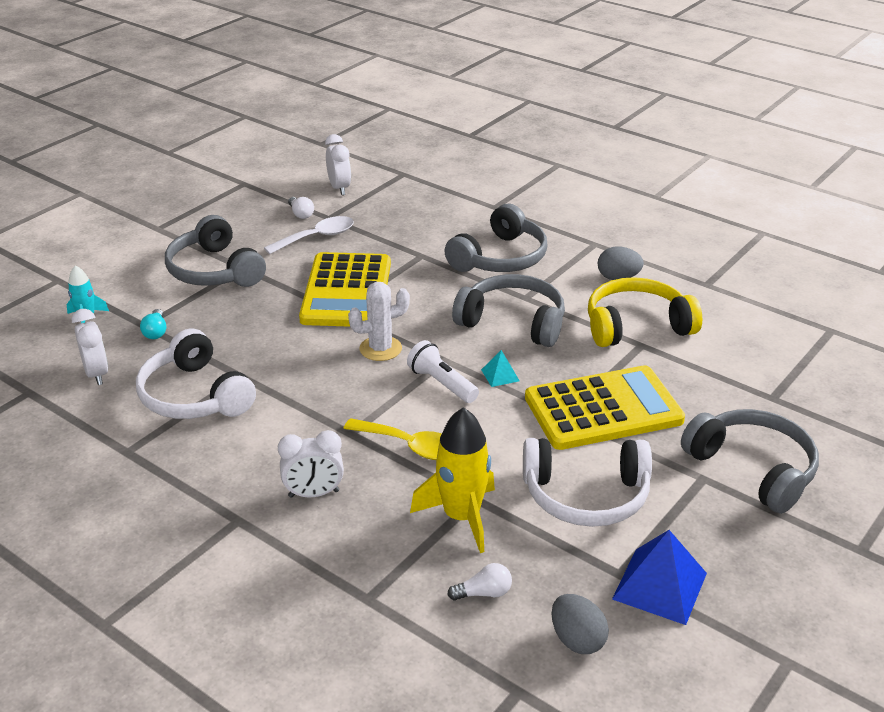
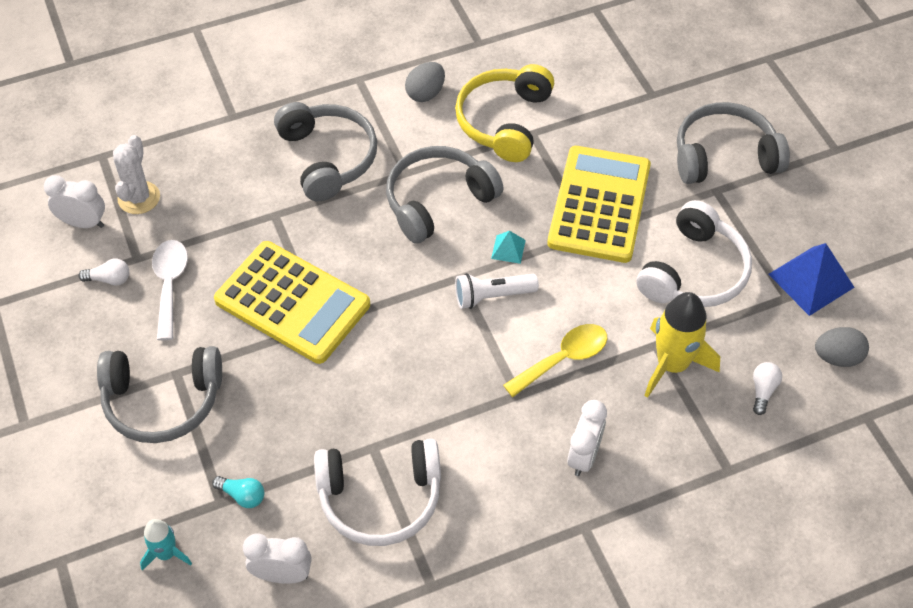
camera: 60 degrees left, 20 degrees up
(380, 349) = (408, 317): white cactus -> white cactus (139, 198)

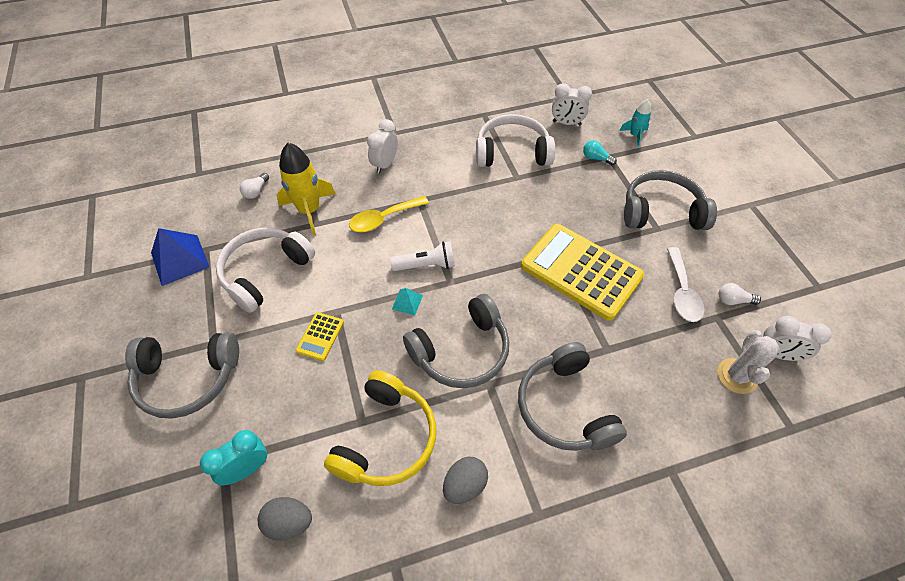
camera: 175 degrees left, 0 degrees up
(599, 205) = (320, 336): yellow calculator -> yellow calculator, size x0.42
(628, 91) = (247, 468): none -> turquoise clock
(837, 357) = (194, 207): grey egg -> grey egg (289, 522)

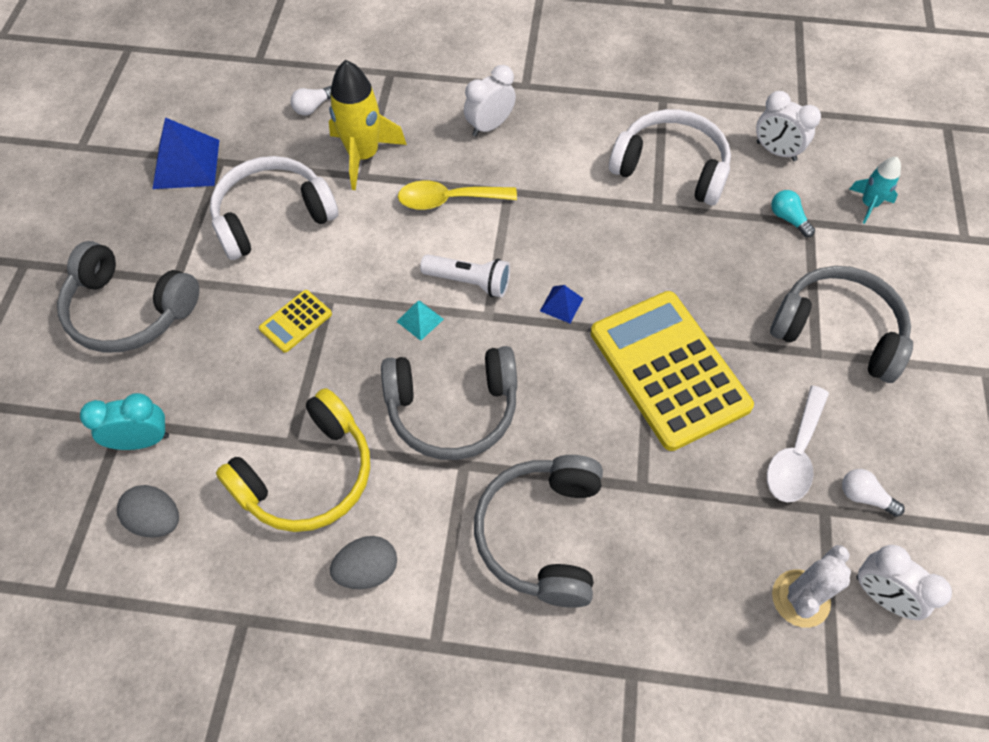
camera: 25 degrees right, 5 degrees up
(493, 257) = (561, 304): none -> blue pyramid

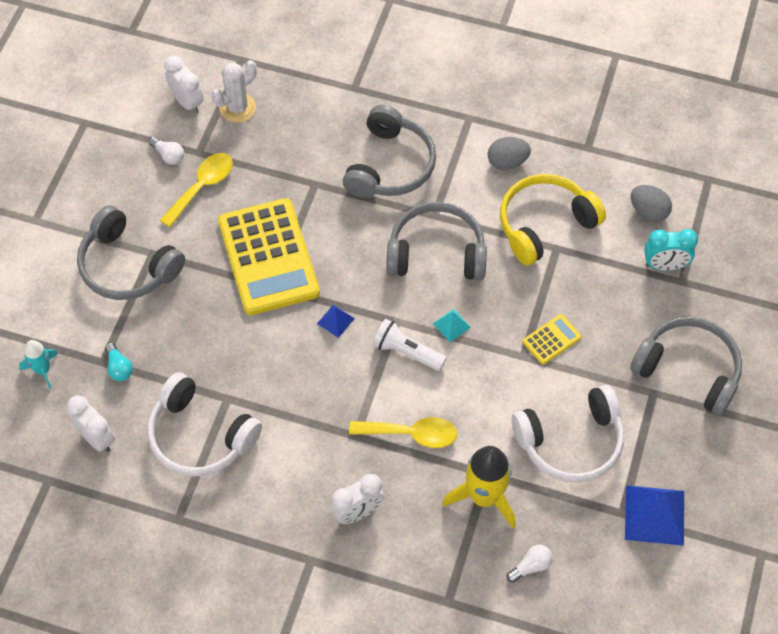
camera: 170 degrees left, 0 degrees up
(795, 455) = (202, 187): white spoon -> yellow spoon

